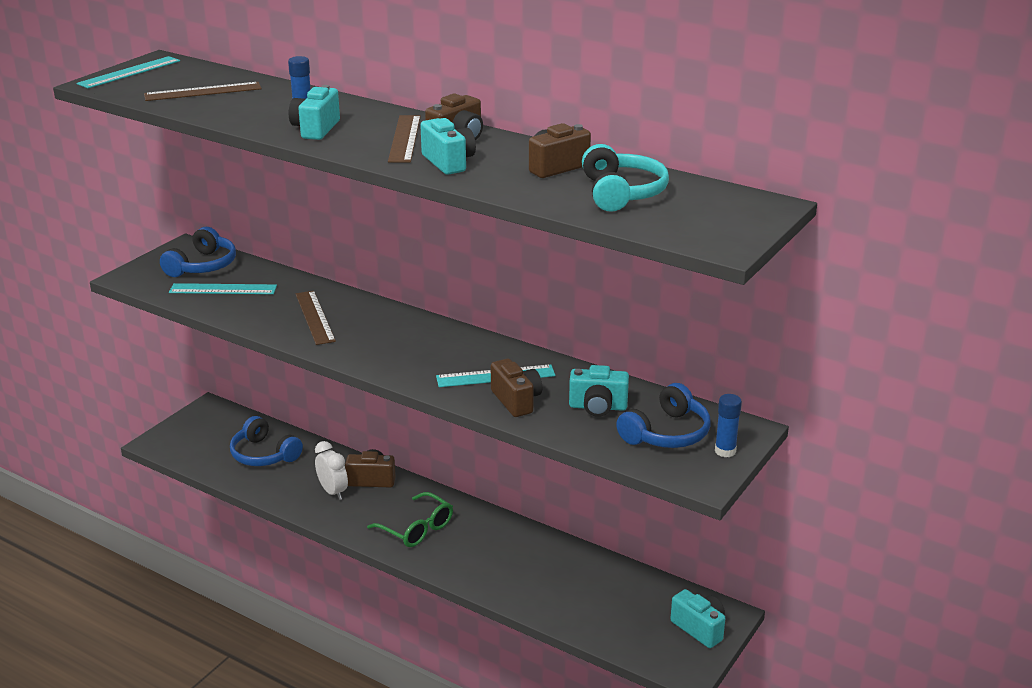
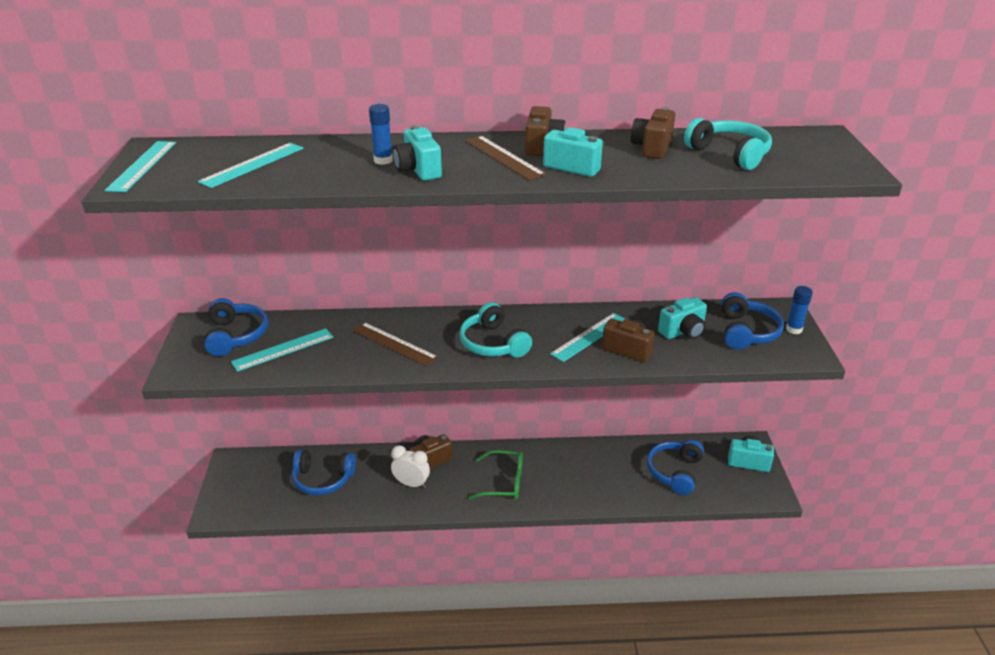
camera: 35 degrees left, 5 degrees up
(203, 92) = (252, 165): brown ruler -> turquoise ruler
(398, 348) = (493, 343): none -> turquoise headphones
(601, 599) = (674, 472): none -> blue headphones

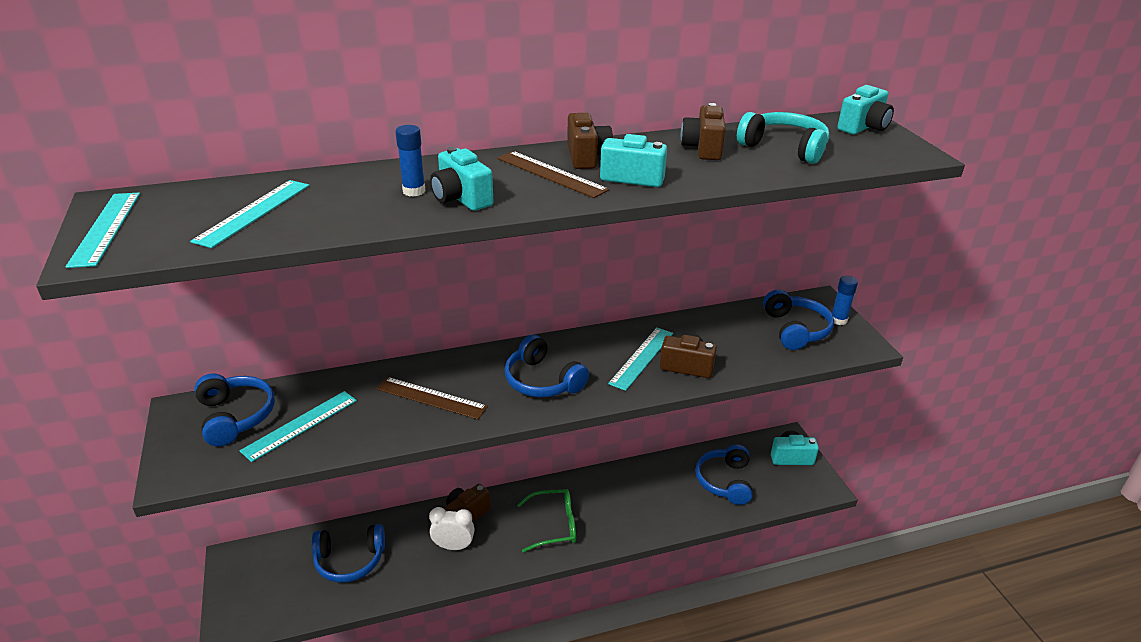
camera: 15 degrees left, 0 degrees up
(493, 343) = (542, 381): turquoise headphones -> blue headphones
(683, 331) = (734, 338): turquoise camera -> turquoise camera (863, 127)

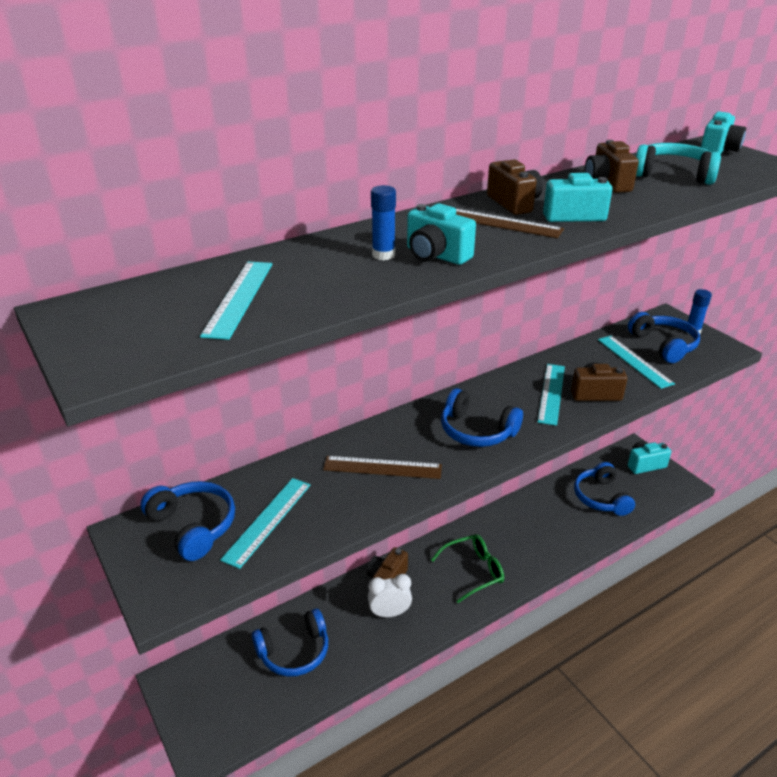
camera: 15 degrees left, 0 degrees up
(105, 228) = (88, 338): turquoise ruler -> turquoise ruler (634, 361)

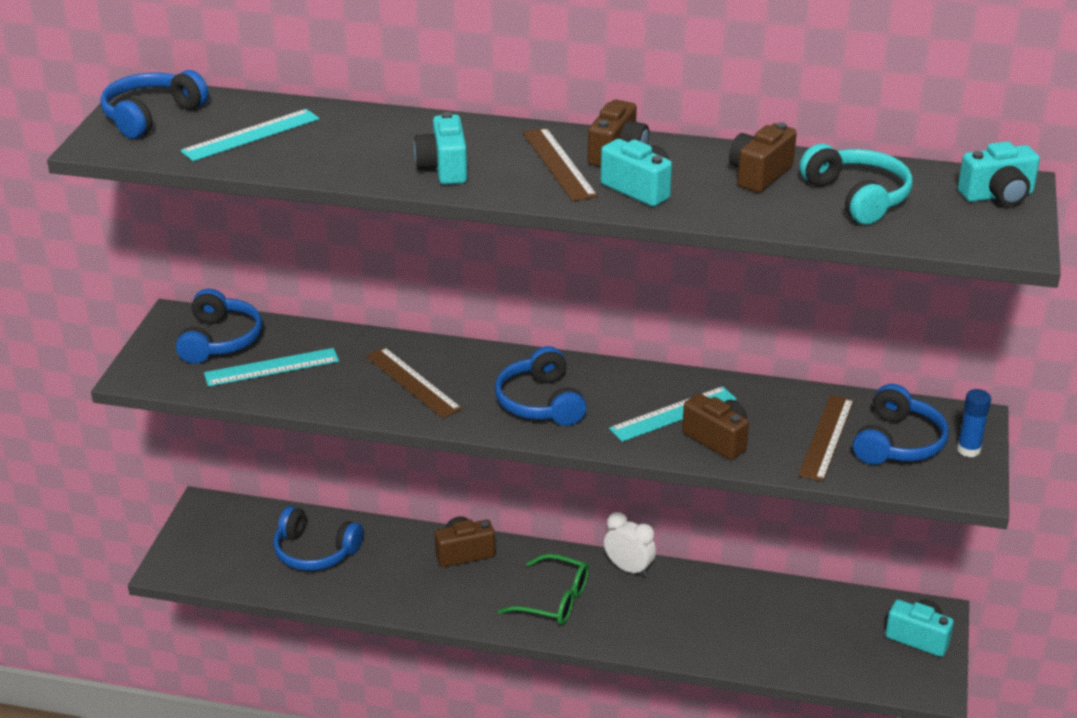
camera: 45 degrees right, 0 degrees up
(383, 255) = (407, 149): blue glue stick -> none
(389, 613) = (429, 579): white clock -> white clock (628, 569)
(601, 497) = (802, 631): blue headphones -> blue headphones (151, 116)
(634, 361) = (826, 437): turquoise ruler -> brown ruler

